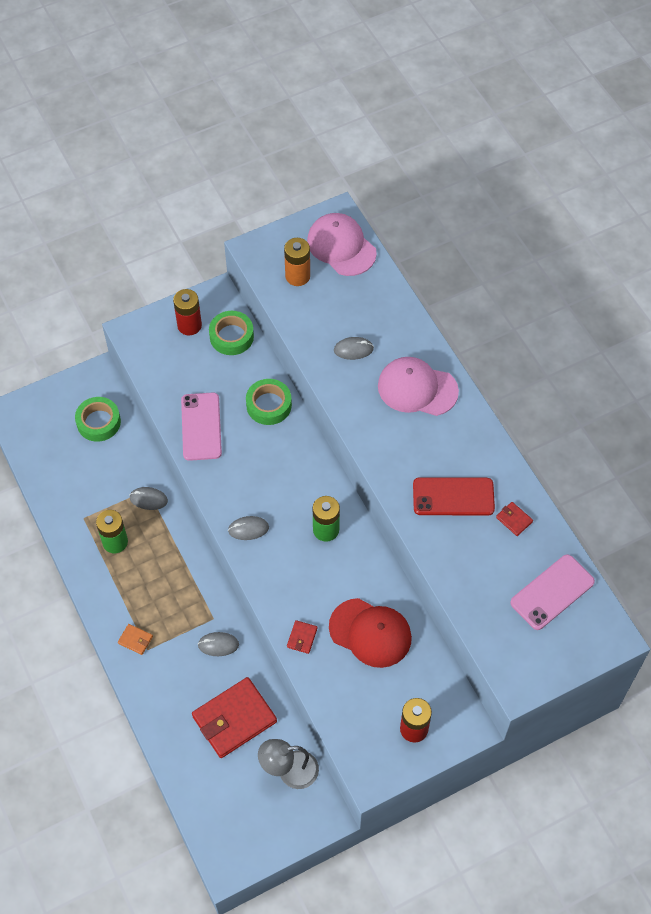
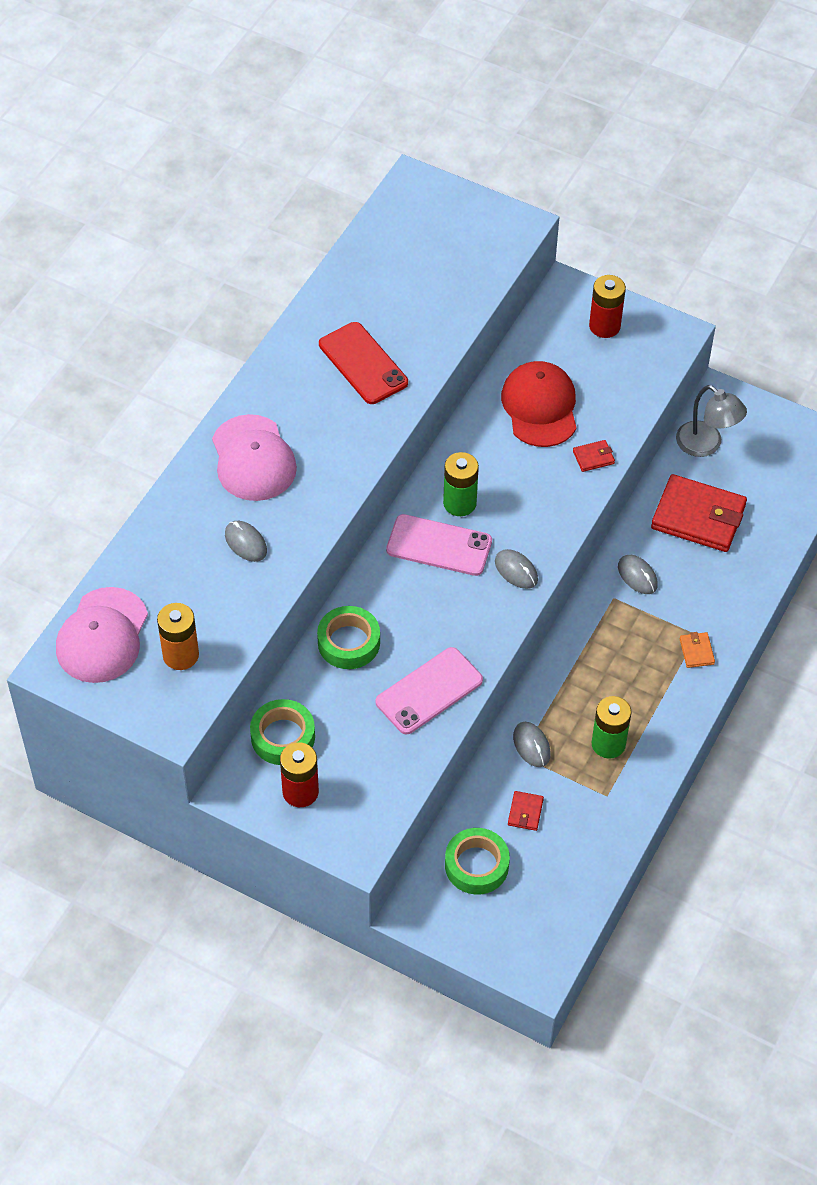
camera: 125 degrees left, 5 degrees down
(514, 520) = (349, 305): red wallet -> red wallet (525, 812)
(552, 592) = (404, 242): pink phone -> pink phone (439, 545)

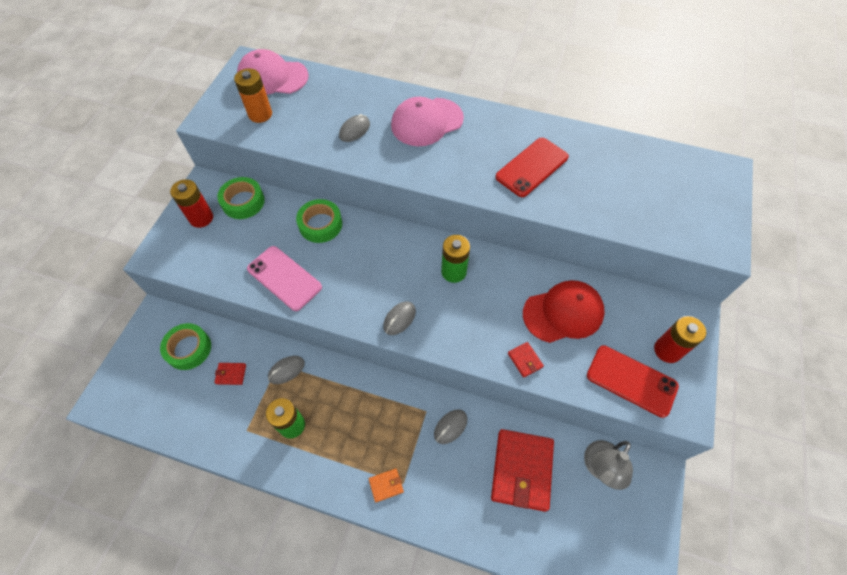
camera: 80 degrees right, 5 degrees up
(439, 545) = (412, 264): pink phone -> none
(634, 368) = (631, 380): none -> red phone

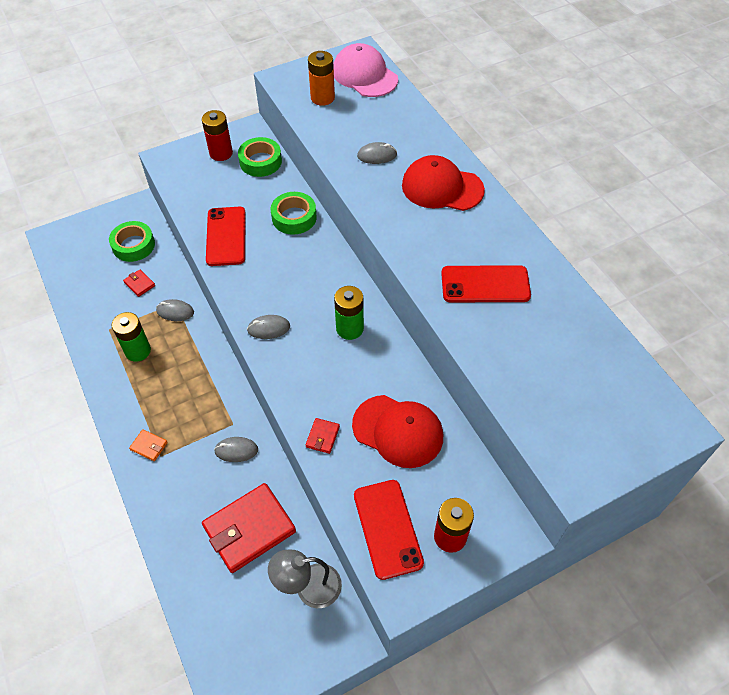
camera: 45 degrees right, 5 degrees down
(284, 278) = (226, 236): pink phone -> red phone
(427, 122) = (442, 188): pink cap -> red cap

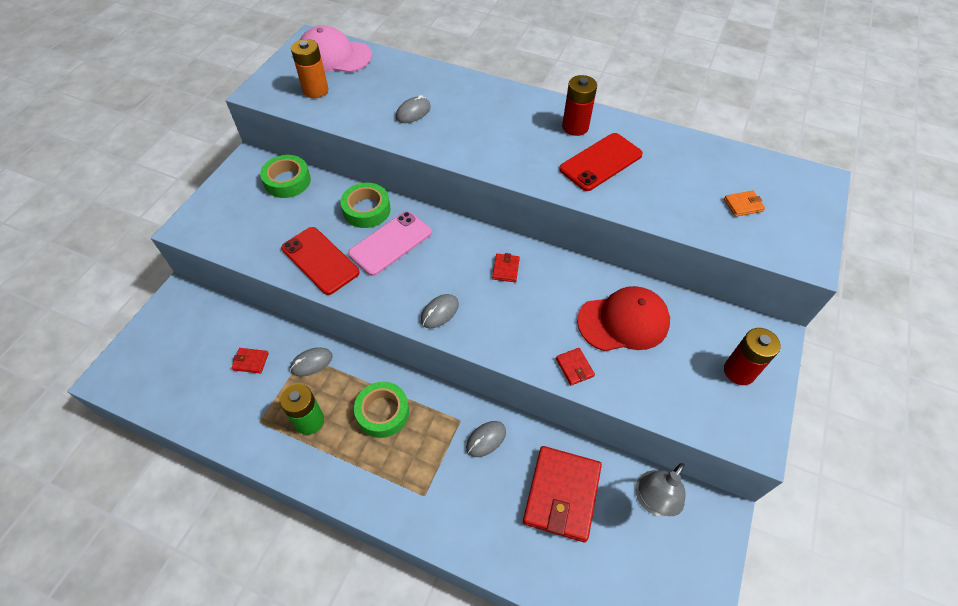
camera: 40 degrees left, 0 degrees up
(133, 245) = (209, 331): green tape -> green tape (383, 412)
(149, 446) = (405, 495): orange wallet -> orange wallet (743, 205)
(221, 153) = (241, 194): red battery -> red battery (575, 127)
(286, 254) = (390, 243): none -> pink phone
(349, 328) = (505, 269): green battery -> red wallet
(387, 528) = (694, 400): red phone -> none
(442, 188) = (492, 110): red cap -> none

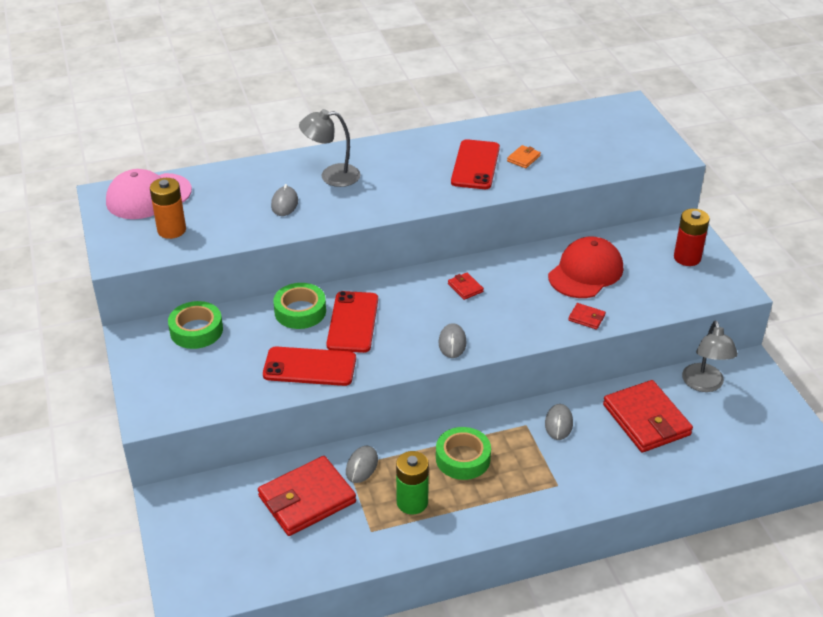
camera: 40 degrees left, 15 degrees down
(250, 361) = (307, 499): red wallet -> red wallet, size x2.35
(390, 243) = (352, 322): pink phone -> red phone
(474, 108) = (331, 176): none -> grey lamp
(575, 127) = (427, 151): red battery -> none
(743, 205) = (599, 144): orange wallet -> orange wallet (523, 158)

